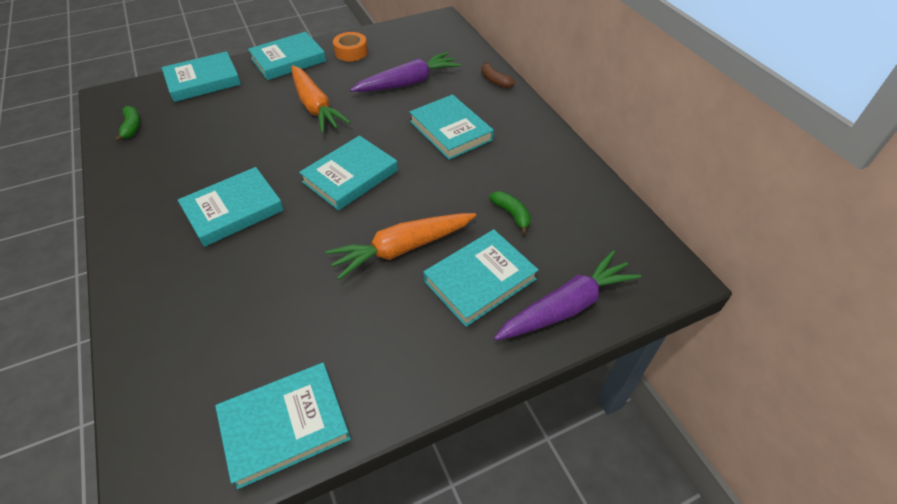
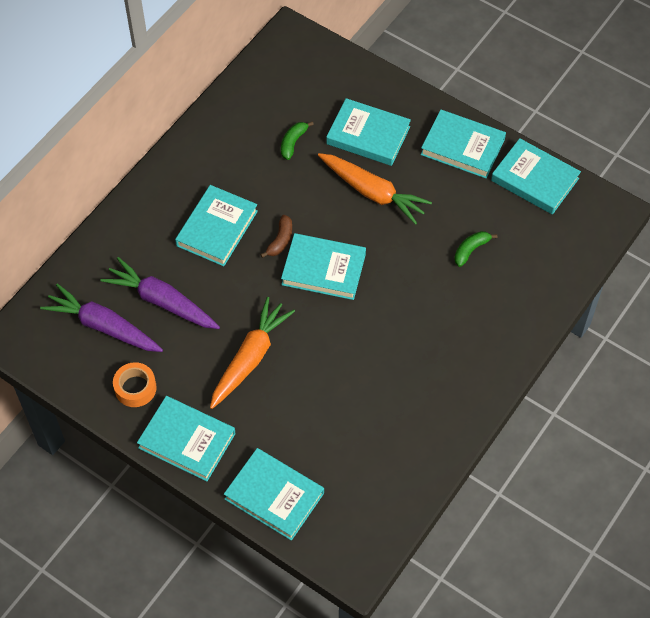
camera: 120 degrees left, 10 degrees up
(132, 127) = (381, 496): green banana -> green banana (471, 250)
(233, 210) = (414, 326): turquoise book -> turquoise book (462, 147)
(494, 81) = (114, 230): brown banana -> brown banana (280, 240)
(567, 306) = (356, 82): purple carrot -> purple carrot (103, 326)

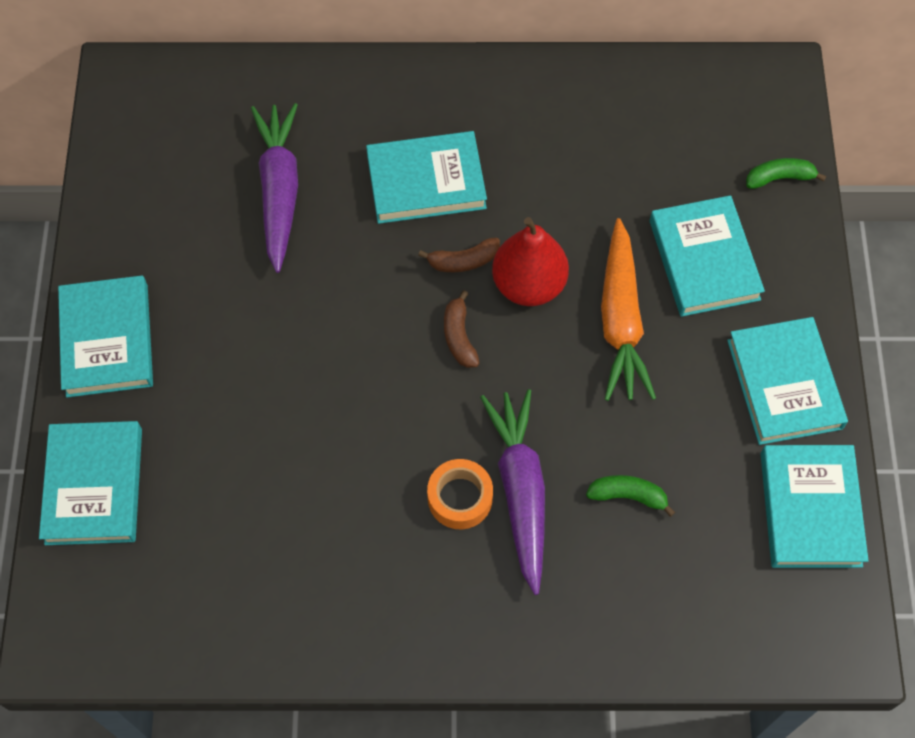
camera: 55 degrees right, 5 degrees up
(103, 326) = (201, 153): purple carrot -> purple carrot (520, 490)
(135, 388) = (141, 240): orange tape -> orange tape (460, 498)
(250, 357) = (270, 335): orange carrot -> none
(293, 142) = (619, 183): green banana -> green banana (779, 178)
(319, 220) = (528, 284): none -> red pear
(323, 269) = (459, 336): turquoise book -> brown banana

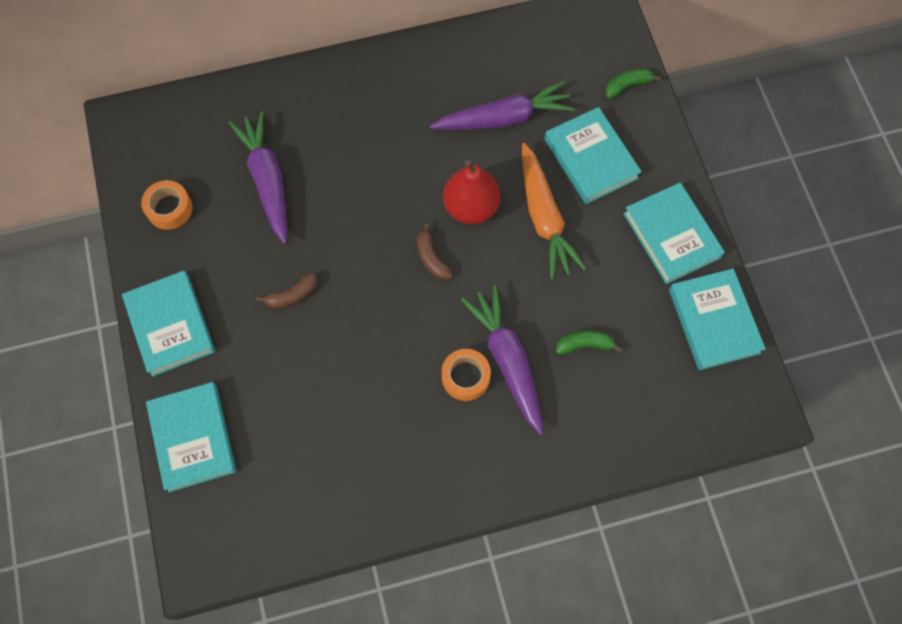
camera: 15 degrees left, 5 degrees up
(148, 197) = (169, 208): none -> orange tape
(426, 182) = (374, 148): turquoise book -> none
(463, 261) = (418, 201): brown banana -> brown banana (292, 295)
(604, 182) = (504, 118): none -> purple carrot

